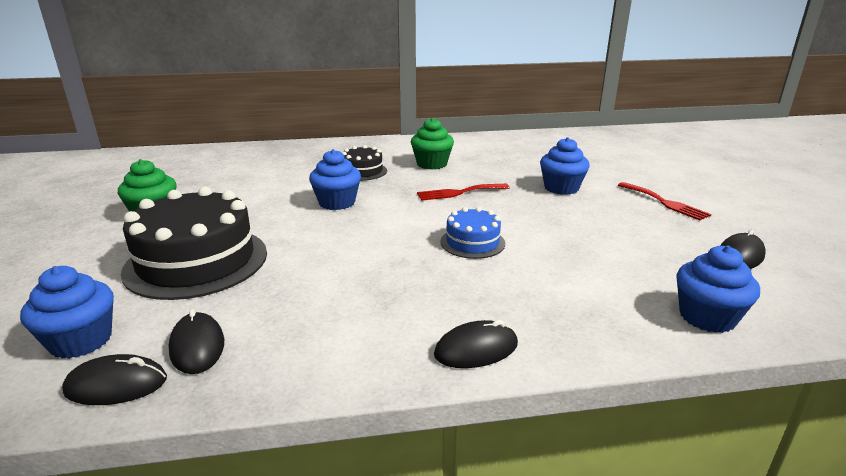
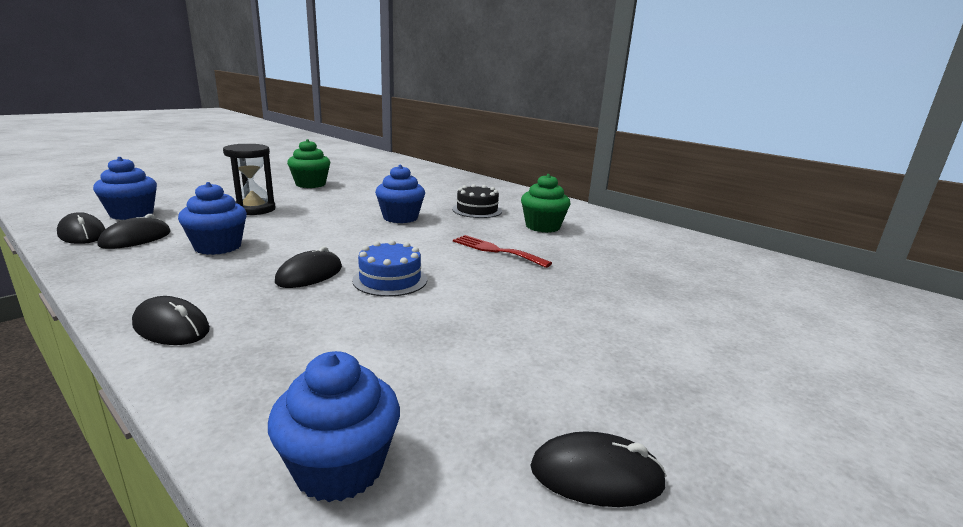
camera: 50 degrees right, 5 degrees down
(197, 261) = (254, 209): black cake -> black hourglass
(427, 270) = (309, 275): none -> black mouse
(561, 188) = (601, 293): blue cupcake -> blue cupcake (218, 247)
(665, 202) = (690, 369): red fork -> none

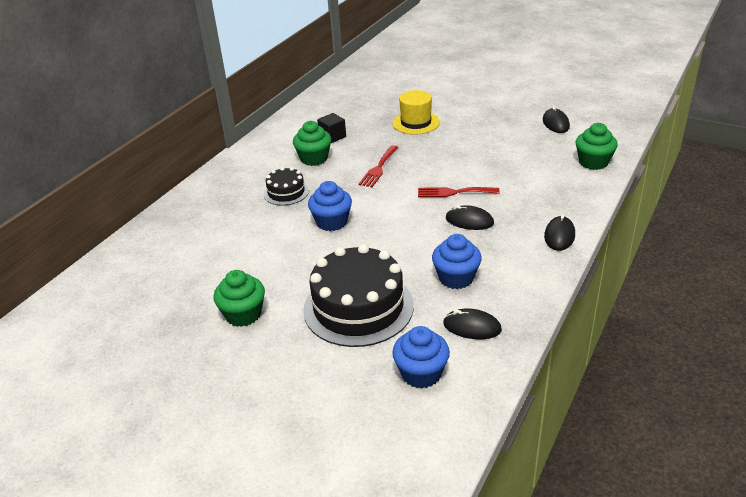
camera: 100 degrees left, 15 degrees up
(82, 234) = (485, 363): black mouse -> none
(254, 209) = (358, 307): black hourglass -> black cake
(339, 467) = (593, 162): blue cupcake -> green cupcake
(390, 280) = (453, 192): blue cake -> red fork
(597, 240) = (332, 137): none -> black cube
(631, 295) = (416, 123): none -> yellow hat

